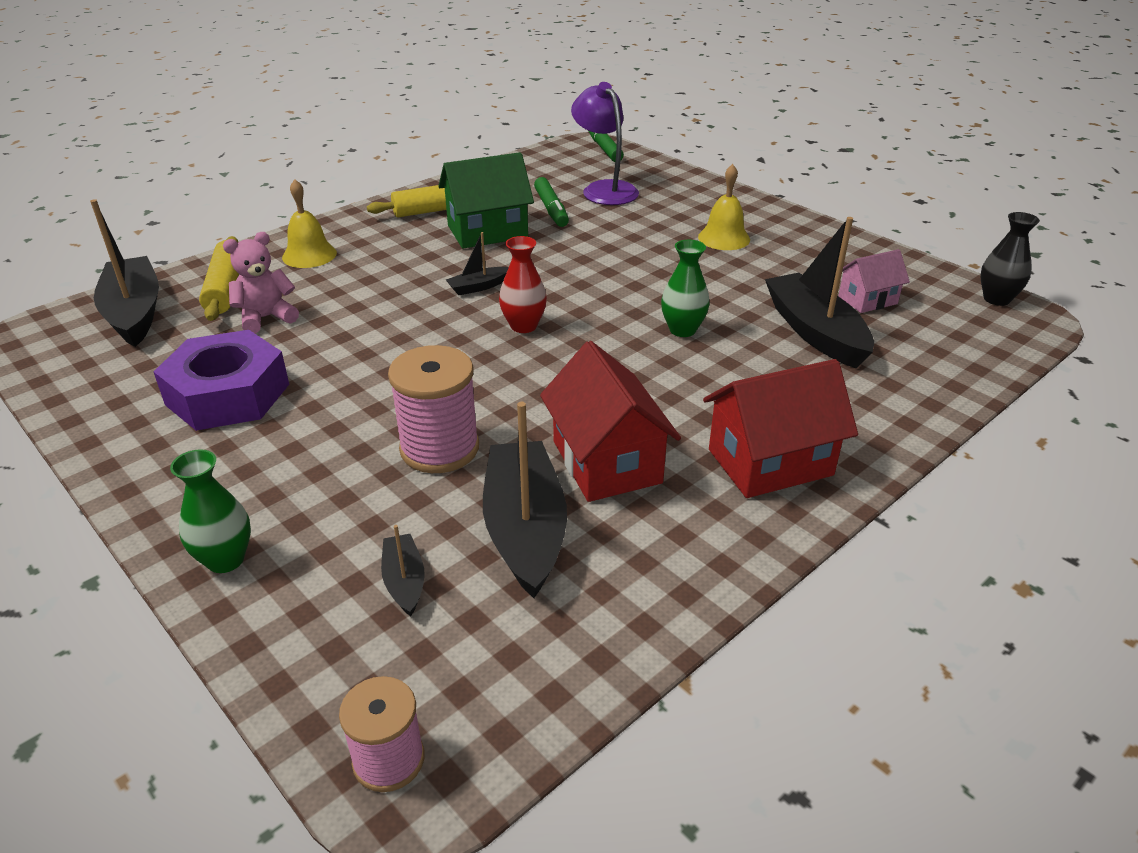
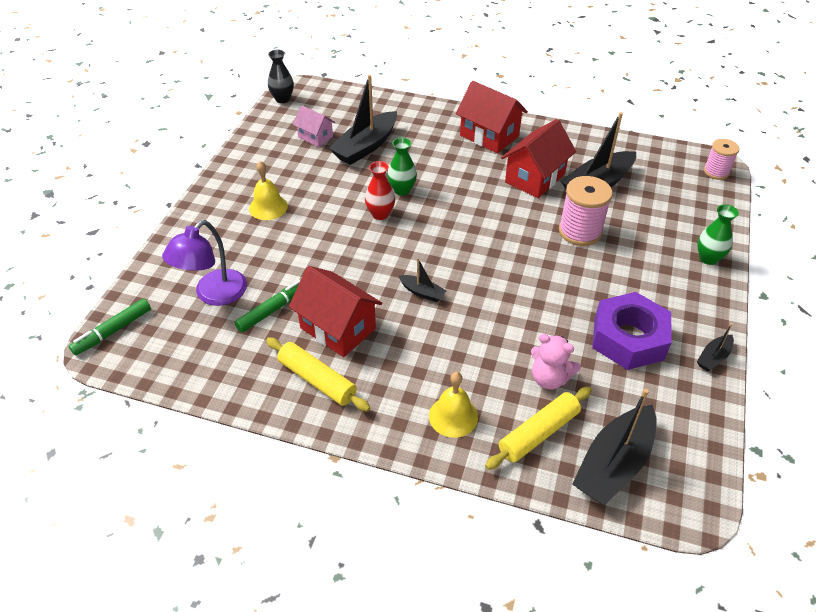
camera: 120 degrees left, 10 degrees up
(404, 581) = (657, 203): black boat -> black boat (713, 357)
(487, 231) = (338, 328): green house -> red house
(523, 326) = (450, 251): red vase -> red vase (380, 214)

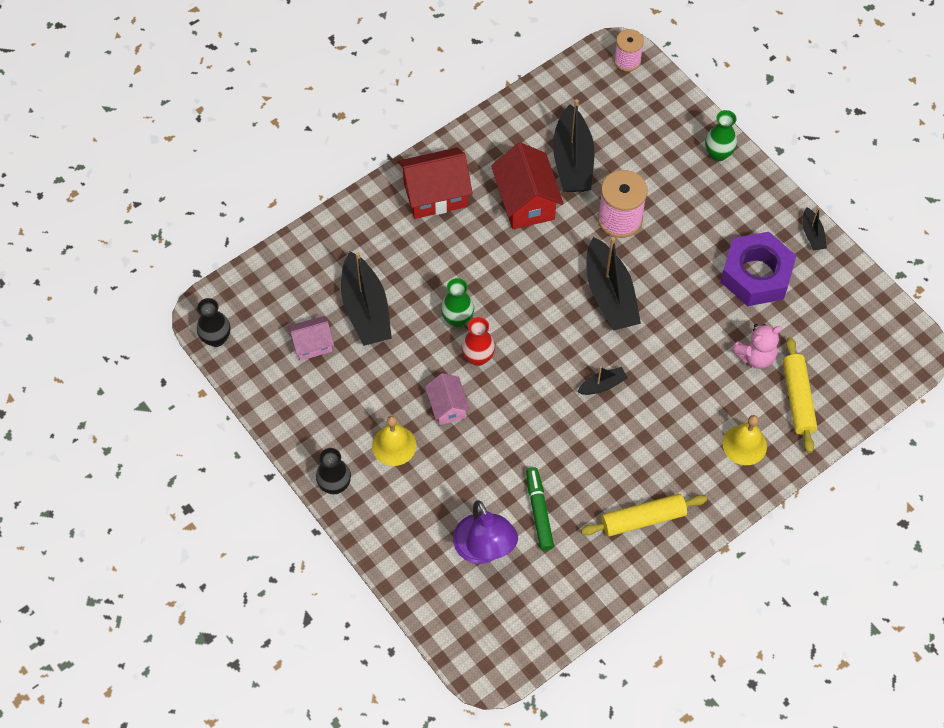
camera: 55 degrees left, 15 degrees up
(113, 331) = (472, 652): green marker -> none
(212, 194) = (335, 485): none -> black vase
(324, 218) = (447, 407): none -> pink house
(338, 328) = (597, 473): red house -> none
(613, 464) = (854, 370): black boat -> black boat (610, 295)

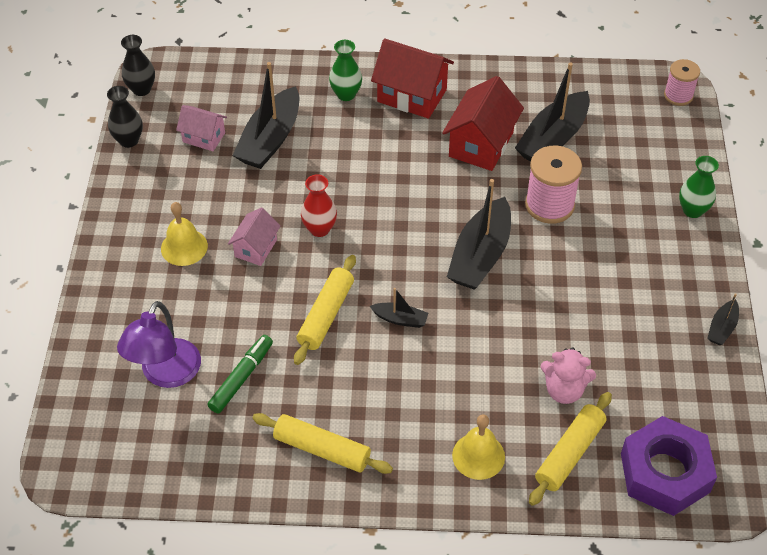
camera: 40 degrees right, 10 degrees down
(335, 485) = (109, 244): black vase -> black vase (129, 140)
(457, 319) = (333, 191): green vase -> green vase (346, 94)
(549, 421) = (326, 315): none -> yellow rolling pin
(756, 275) = (632, 325): purple nut -> purple nut (665, 472)

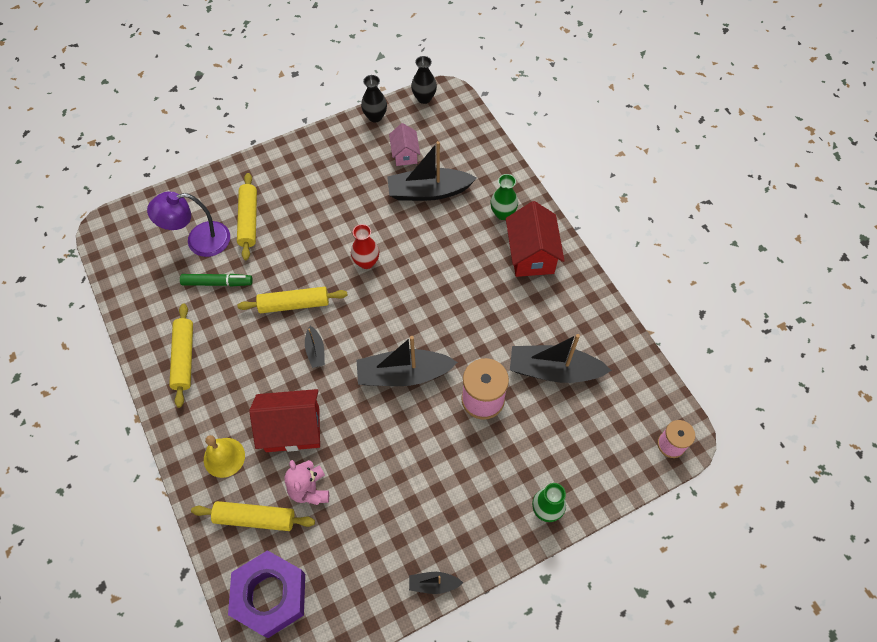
camera: 60 degrees right, 10 degrees up
(176, 313) = (249, 220): none -> yellow rolling pin
(184, 247) = (304, 195): yellow bell -> none
(256, 248) = (327, 234): pink house -> none
(481, 144) = (513, 323): red house -> red house (292, 429)

